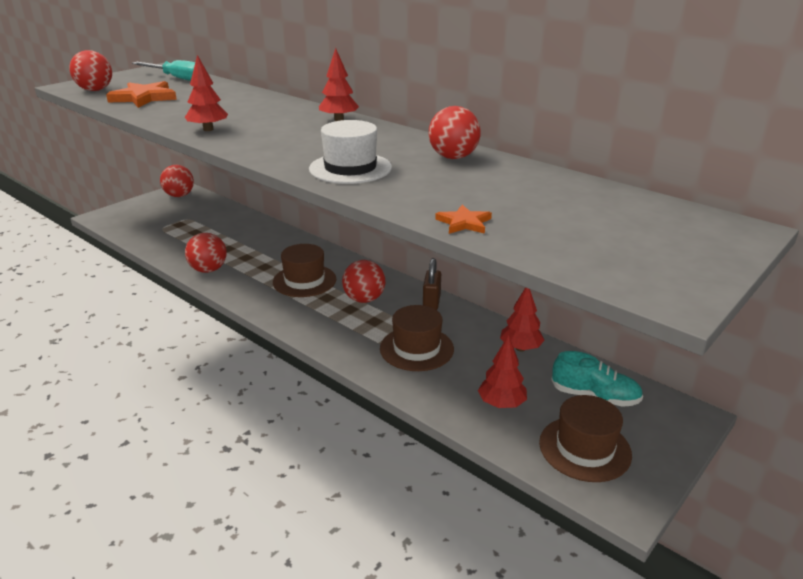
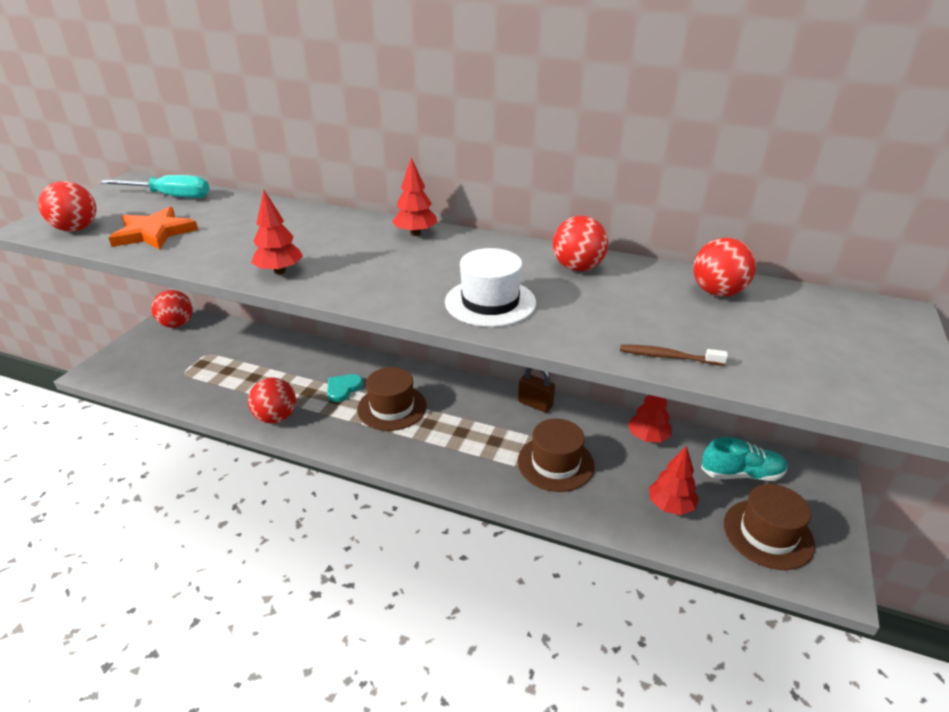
camera: 20 degrees left, 5 degrees up
(274, 260) = (343, 389): none -> turquoise heart
(364, 299) = (468, 416): red ball -> red ball (717, 292)
(431, 302) = (535, 404): brown padlock -> brown padlock turned 45 degrees counterclockwise
(464, 223) = (668, 357): orange star -> brown toothbrush

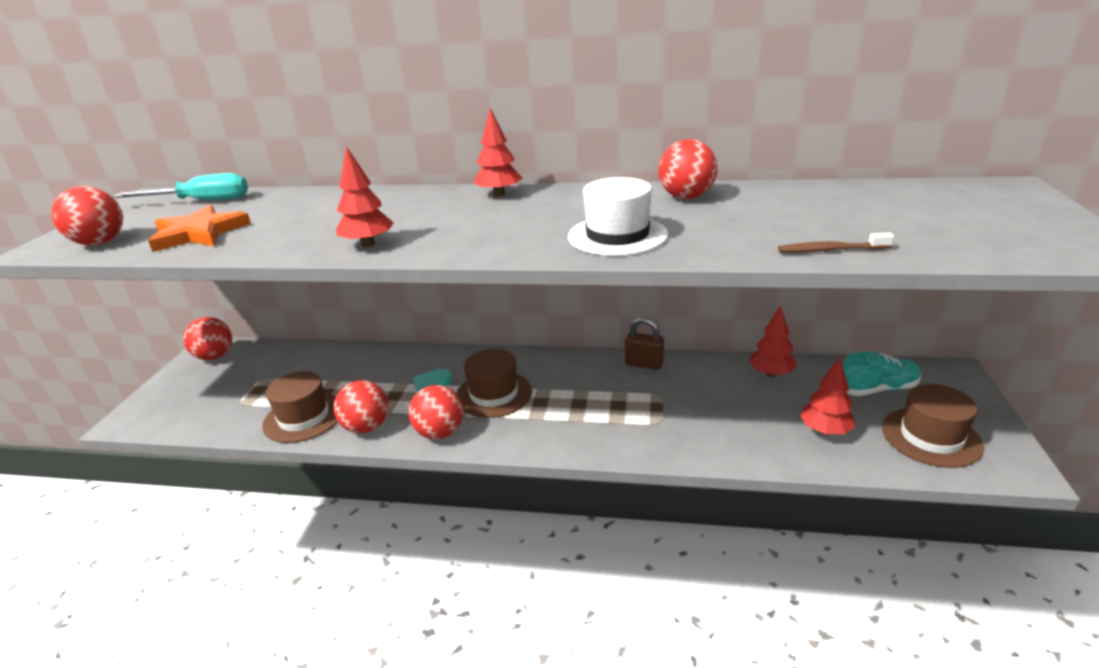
camera: 10 degrees left, 5 degrees down
(555, 463) = (691, 414): brown hat -> brown hat (304, 417)
(717, 292) = (836, 196): red ball -> red ball (440, 433)

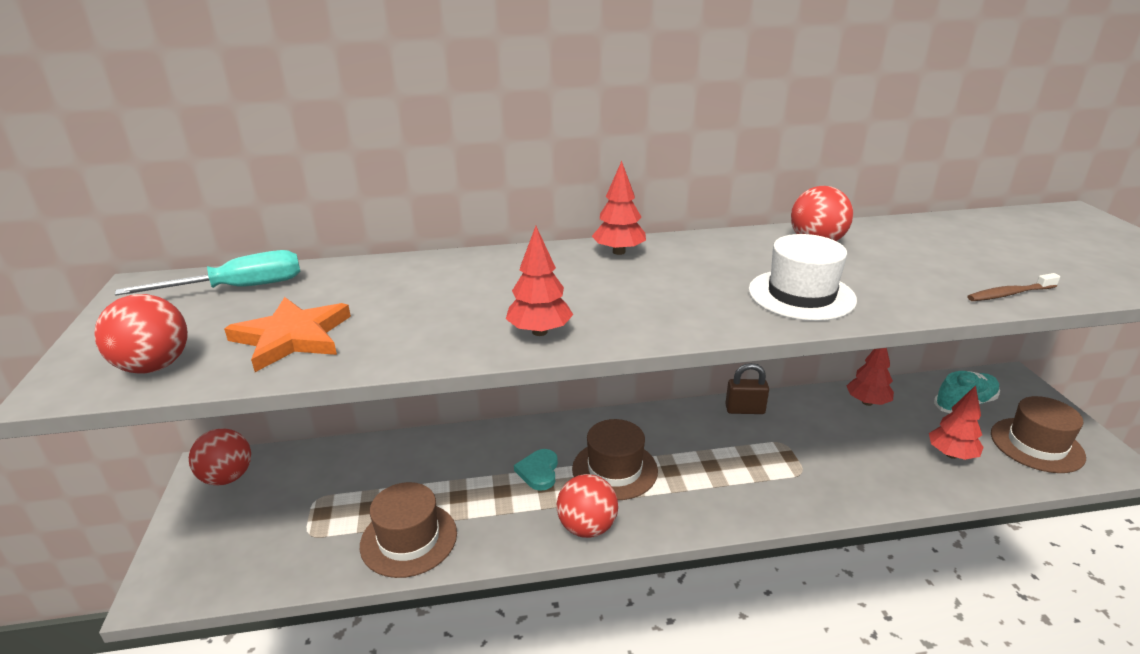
camera: 20 degrees left, 0 degrees up
(366, 427) = (496, 537): red ball -> none

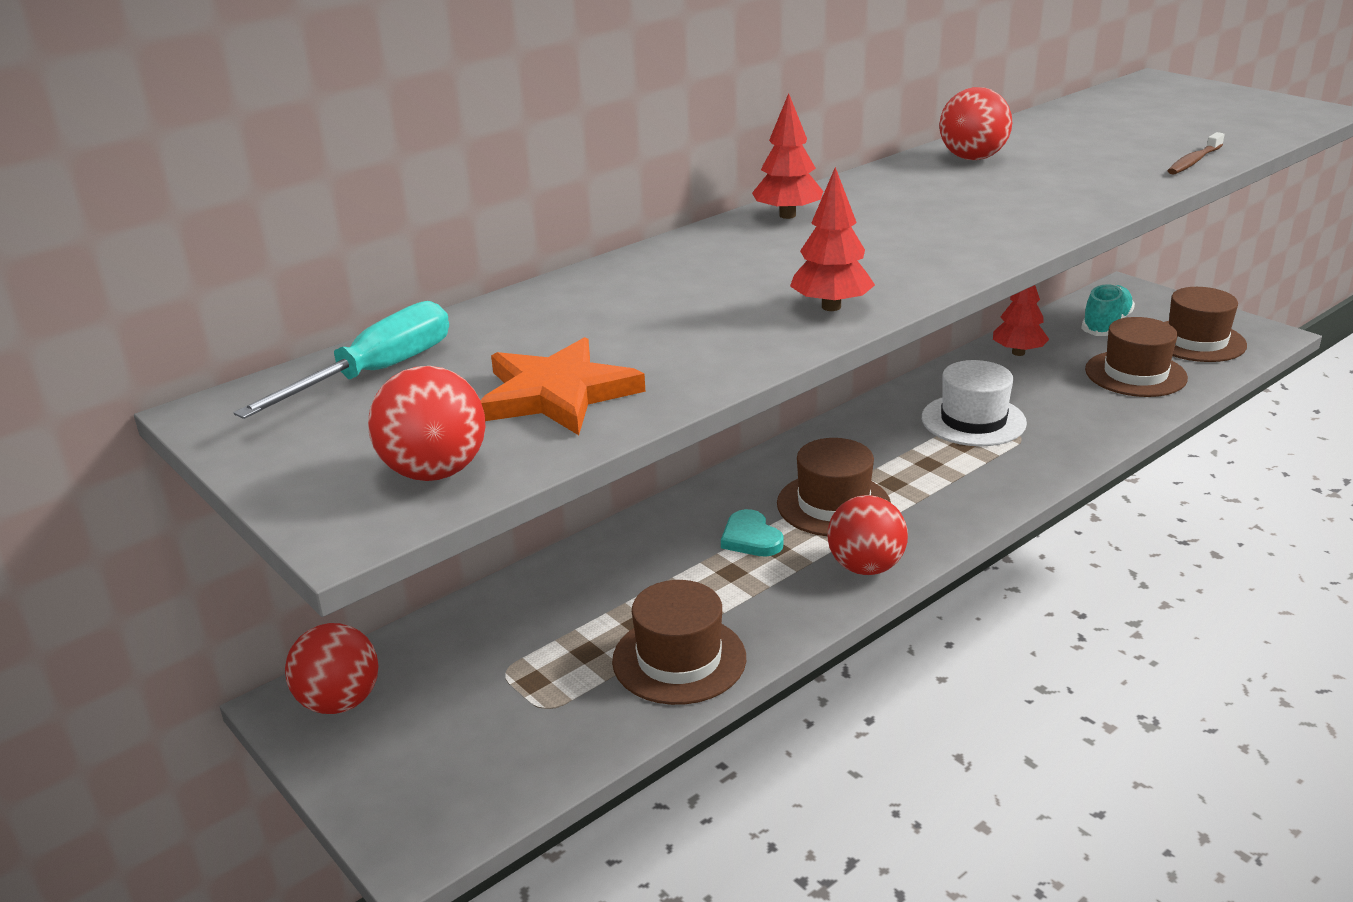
camera: 30 degrees left, 0 degrees up
(745, 410) = (906, 400): brown padlock -> none
(801, 295) = (1027, 207): white hat -> white hat (973, 420)
(951, 454) = (1135, 374): red tree -> brown hat

